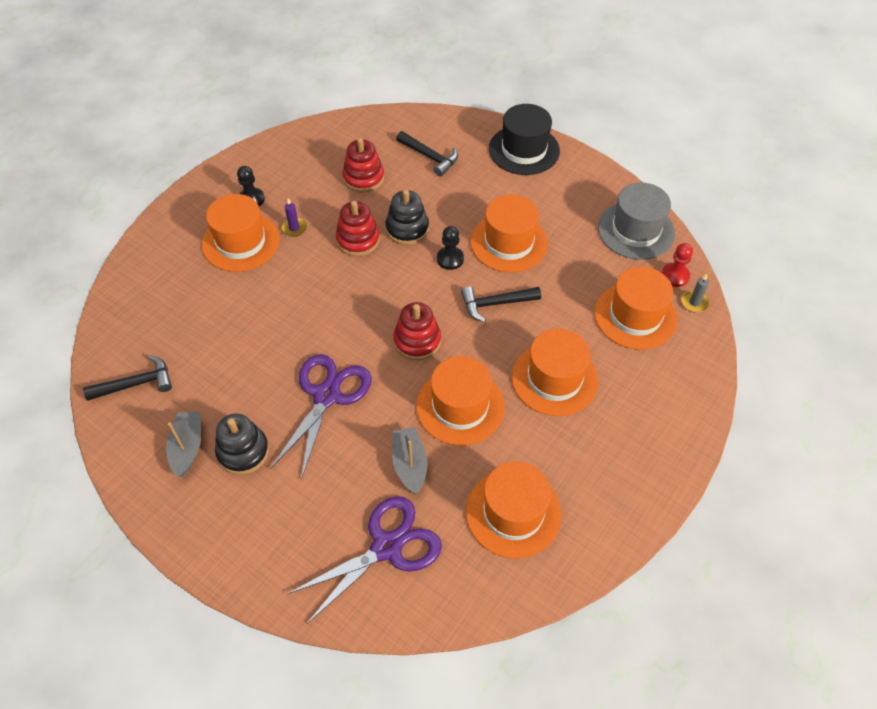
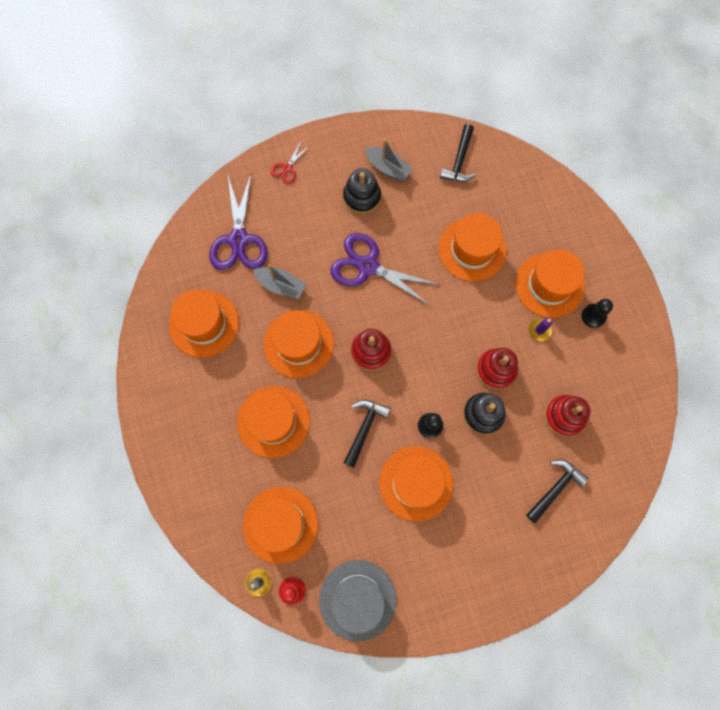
camera: 125 degrees right, 20 degrees up
(243, 318) = (472, 249): none -> orange hat
(254, 557) = (287, 168): none -> red scissors
(327, 396) = (368, 266): purple scissors -> purple scissors turned 150 degrees clockwise
(430, 157) = (555, 488): black hammer -> black hammer turned 150 degrees clockwise
(524, 150) = (512, 578): black hat -> none

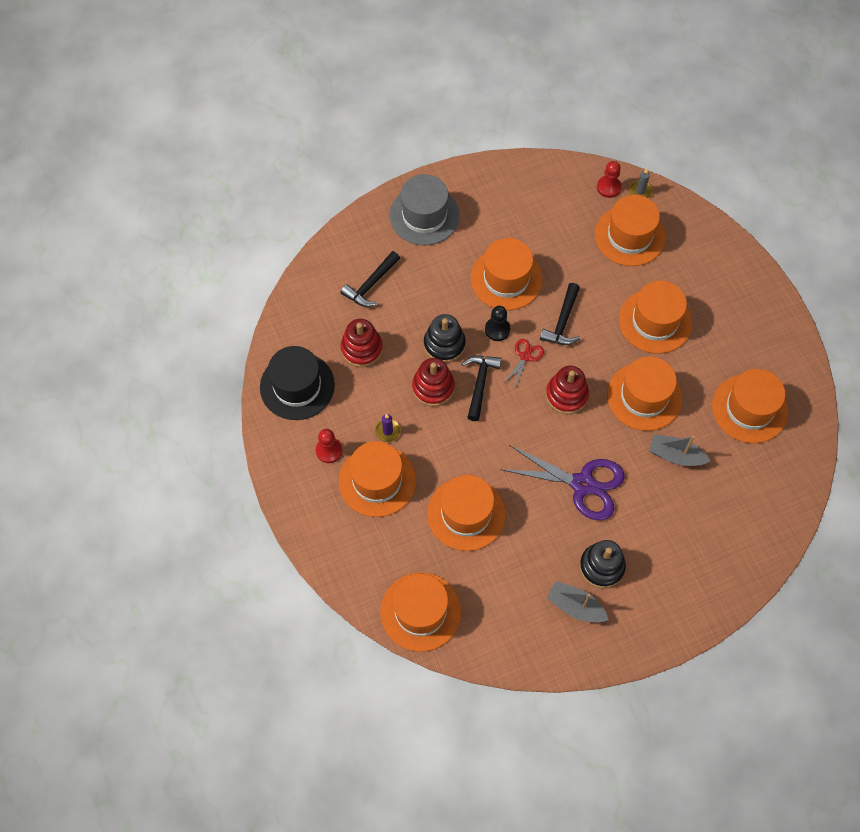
camera: 175 degrees right, 10 degrees down
(239, 239) = (734, 503): purple scissors -> none
(287, 168) = (697, 595): red scissors -> red scissors (525, 356)
(357, 600) = (549, 185): grey hat -> grey hat (424, 215)
(459, 161) = (488, 623): black hammer -> black hammer (480, 383)
(514, 174) = (420, 611): none -> orange hat
(593, 316) = (329, 450): black pawn -> red pawn
(625, 382) = (297, 386): none -> black hat

